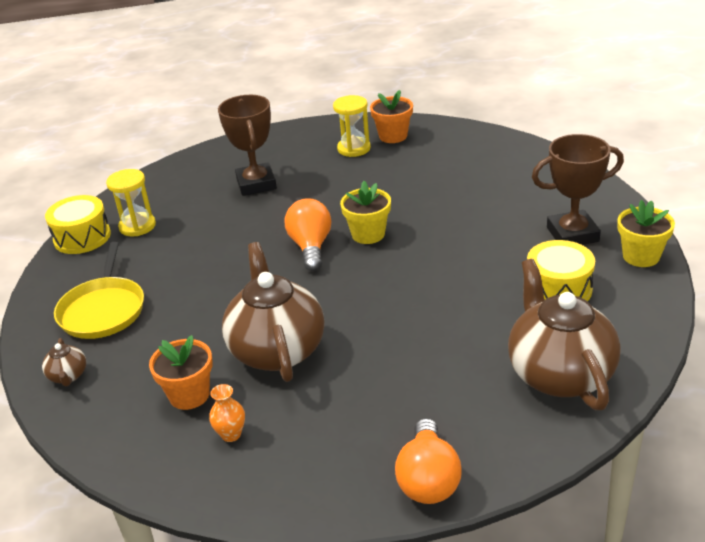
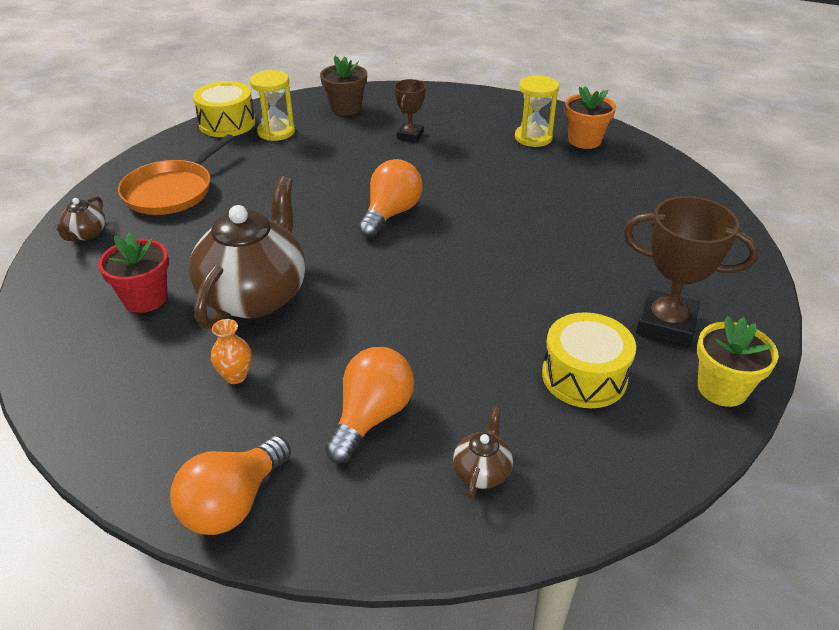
camera: 30 degrees right, 5 degrees up
(103, 310) = (172, 191): yellow pan -> orange pan
(175, 184) = (346, 108): none -> brown flower pot
(189, 395) = (145, 298): orange flower pot -> red flower pot
(231, 434) = (133, 353): orange vase -> orange vase (235, 376)
(256, 184) = (410, 135): brown trophy -> brown trophy, size x0.57
(368, 234) = (455, 225): yellow flower pot -> none
(456, 381) = (372, 417): none -> orange light bulb
(559, 374) = (482, 471): brown teapot -> brown teapot, size x0.42

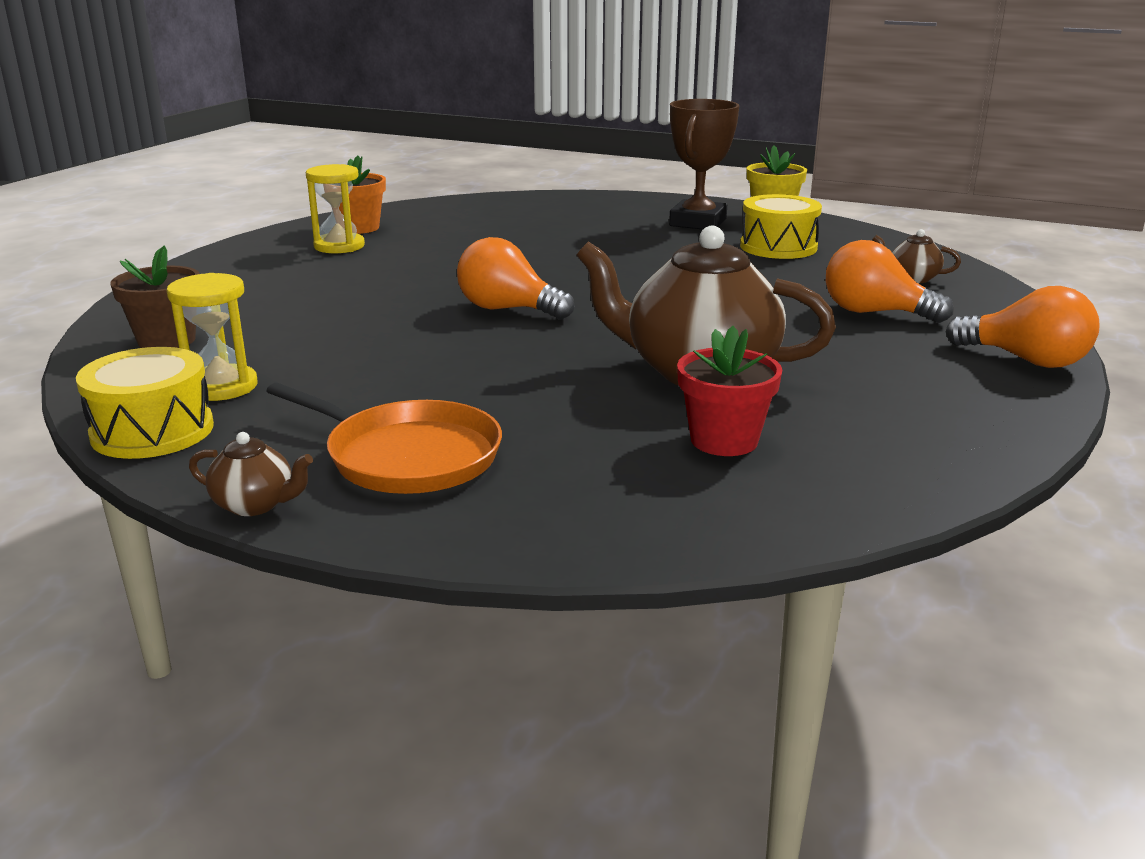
camera: 90 degrees left, 15 degrees down
(86, 234) = (546, 518): brown teapot -> brown teapot (255, 505)
(235, 376) = (852, 372): orange vase -> none
(410, 135) = (294, 301): brown trophy -> none

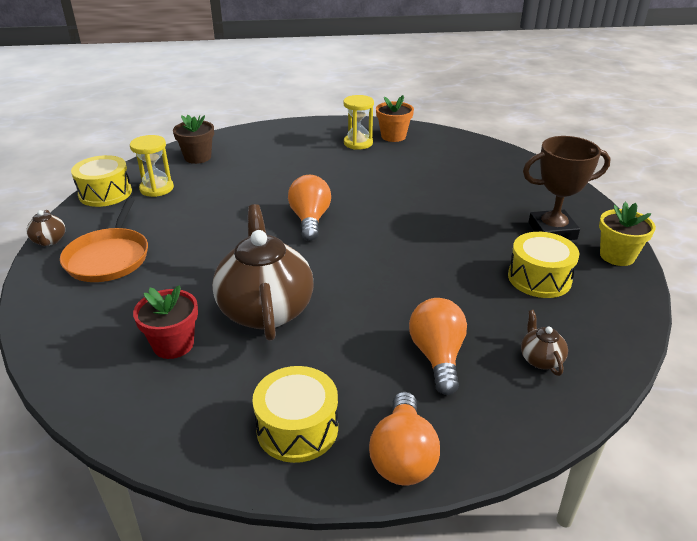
camera: 60 degrees right, 10 degrees up
(954, 398) = (297, 428): none -> yellow drum

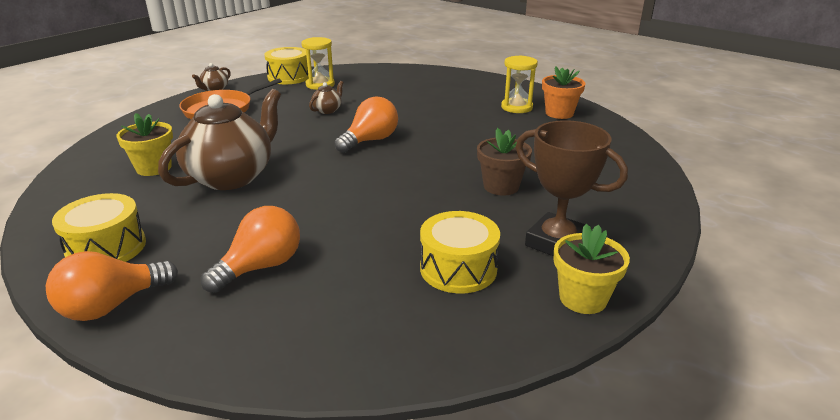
camera: 45 degrees right, 5 degrees down
(173, 344) = (154, 168): red flower pot -> yellow flower pot
(198, 157) = (381, 76): brown flower pot -> brown flower pot (501, 186)
(540, 359) = (323, 321): brown teapot -> brown teapot (327, 110)

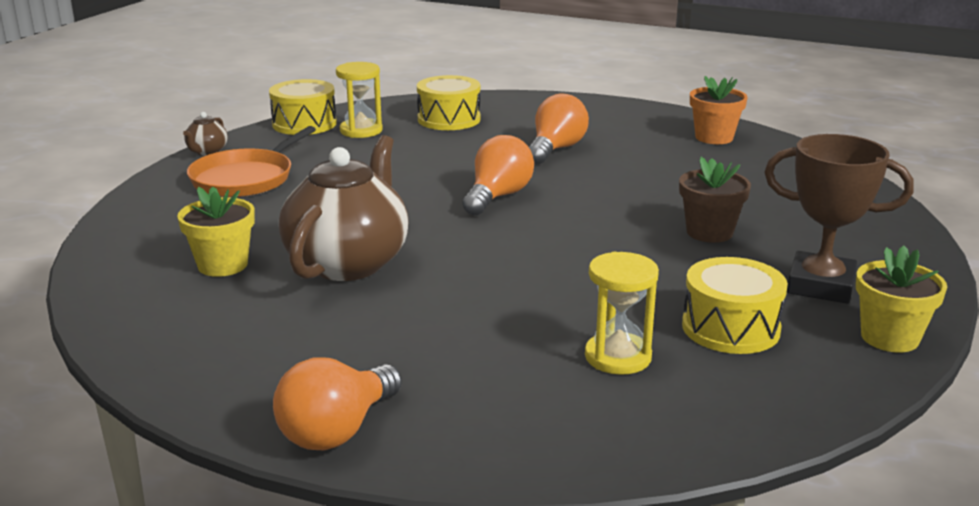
camera: 15 degrees left, 5 degrees down
(106, 248) = (259, 369): yellow drum -> yellow drum (449, 119)
(261, 267) = (490, 360): orange light bulb -> orange light bulb (556, 149)
(327, 110) = (403, 164): brown teapot -> none
(516, 107) = (655, 135): yellow hourglass -> yellow hourglass (618, 357)

